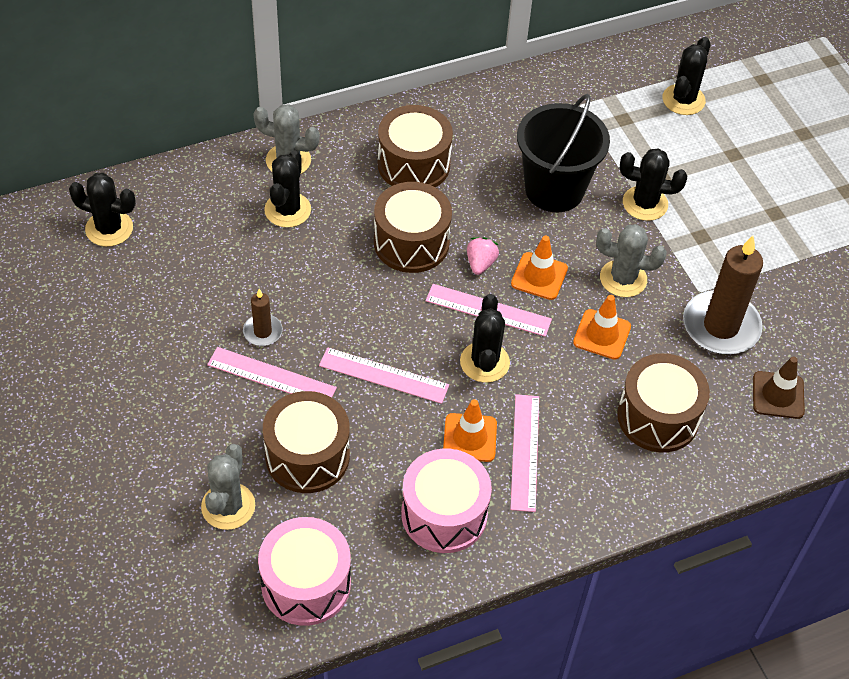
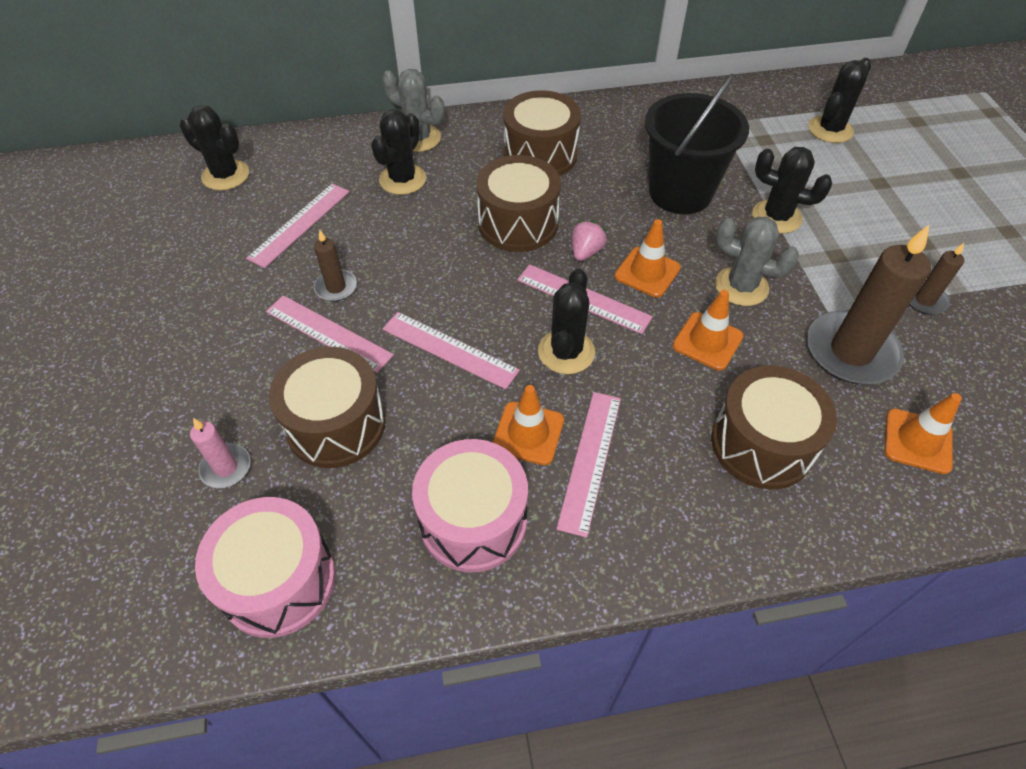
camera: 15 degrees right, 0 degrees up
(205, 272) = (300, 224): none -> pink ruler
(228, 506) = (226, 468): grey cactus -> pink candle
(778, 269) = (924, 300): none -> brown candle
(778, 395) = (917, 441): brown traffic cone -> orange traffic cone

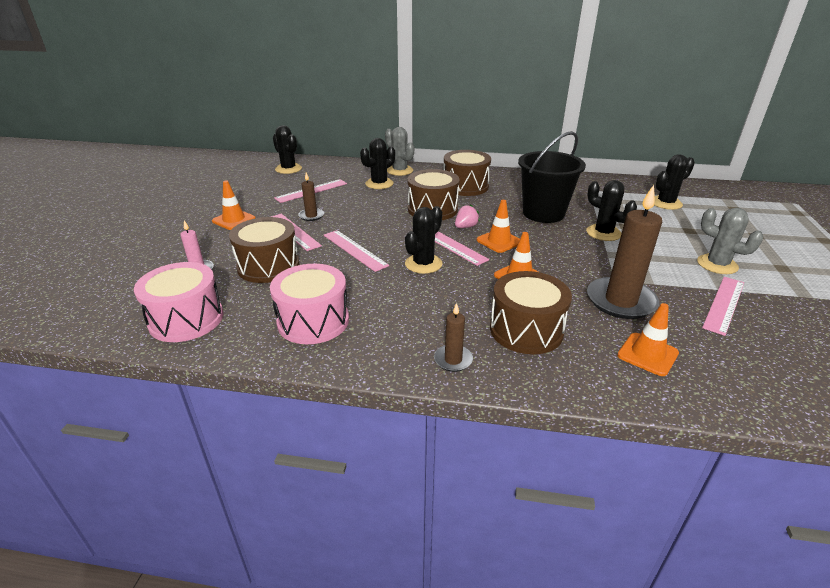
camera: 20 degrees right, 20 degrees down
(528, 433) = (374, 292): orange traffic cone -> orange traffic cone (234, 220)
(590, 460) = (404, 312): pink ruler -> pink ruler (724, 304)
(741, 287) = (558, 258): grey cactus -> grey cactus (717, 264)
(924, 300) = (693, 288): brown candle -> brown candle (453, 360)

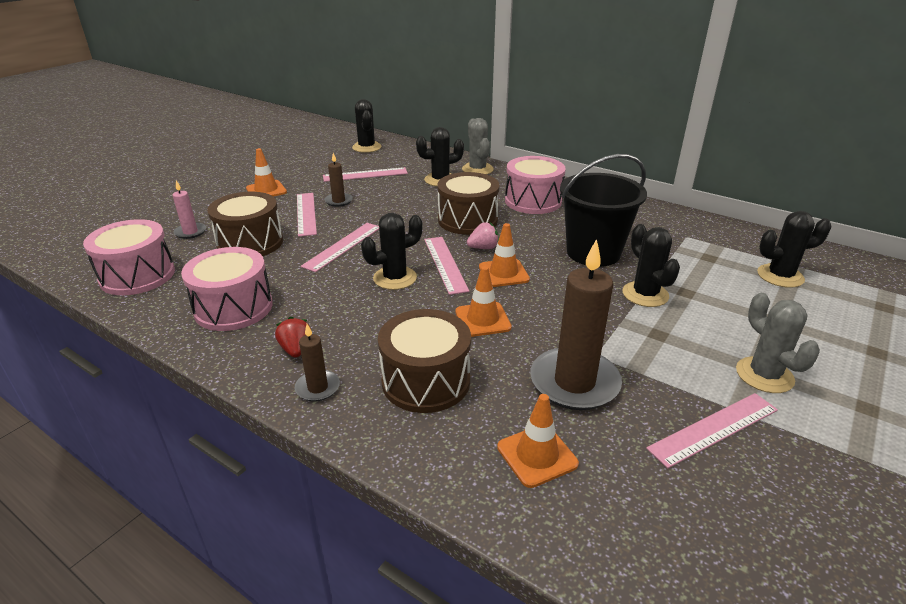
camera: 25 degrees right, 0 degrees up
(354, 250) = (342, 246): pink ruler -> pink ruler turned 45 degrees clockwise
(404, 337) = (296, 349): none -> red strawberry
(465, 186) = (533, 201): brown drum -> pink drum

